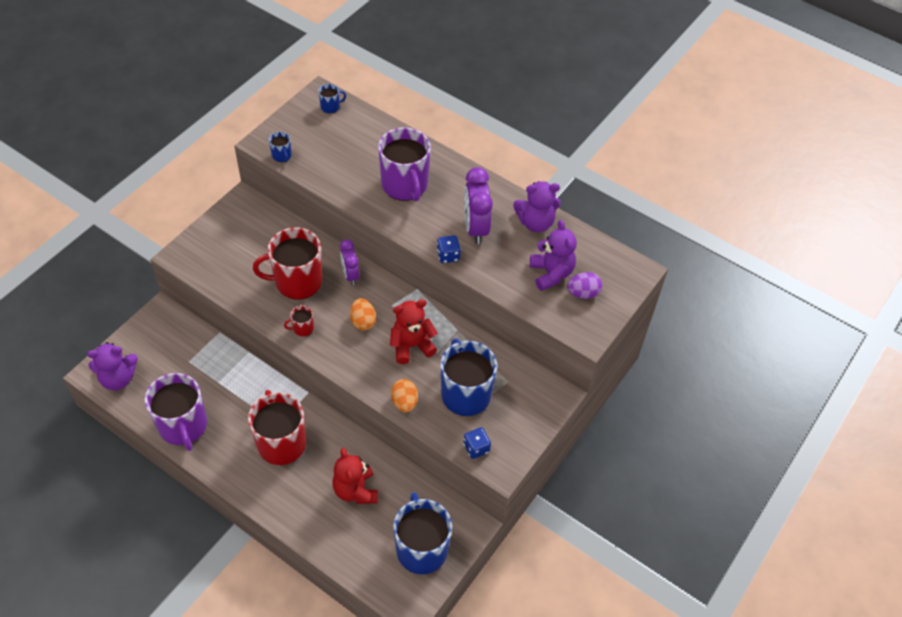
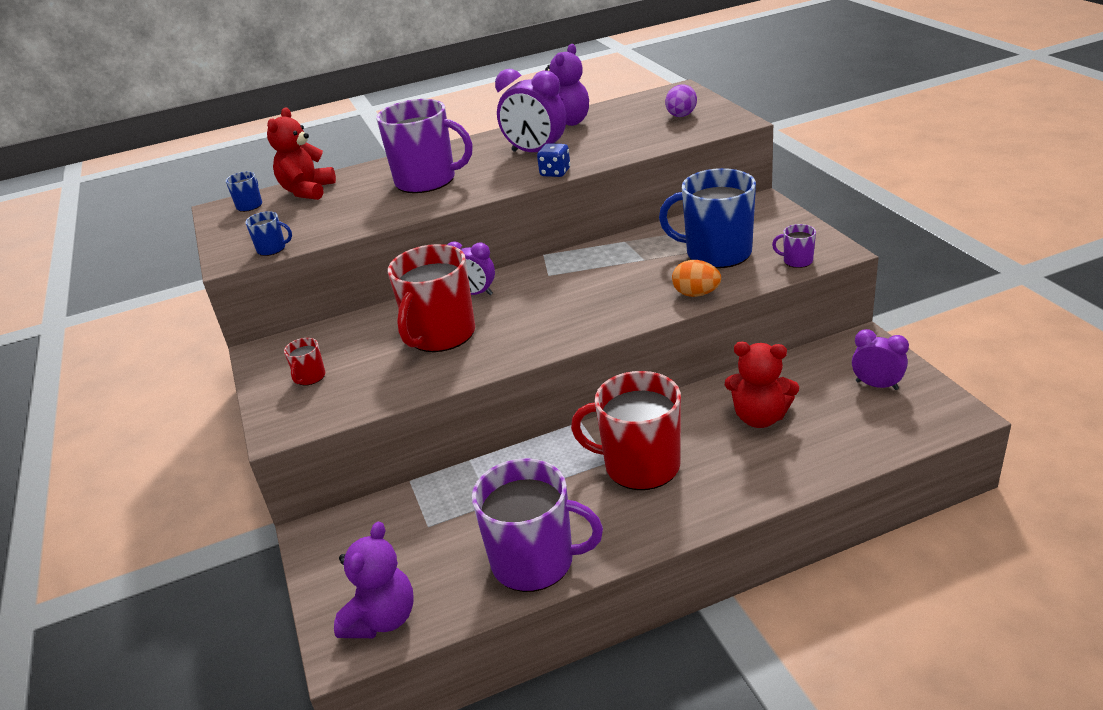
camera: 50 degrees left, 20 degrees down
(302, 328) = (516, 345): red mug -> red mug (310, 377)
(363, 321) = (552, 299): orange egg -> none
(411, 346) = (619, 273): red teddy bear -> red teddy bear (307, 191)
(421, 548) = (876, 385): blue mug -> purple clock
(476, 448) = (797, 261): blue dice -> purple mug
(551, 273) = (640, 126): purple teddy bear -> none

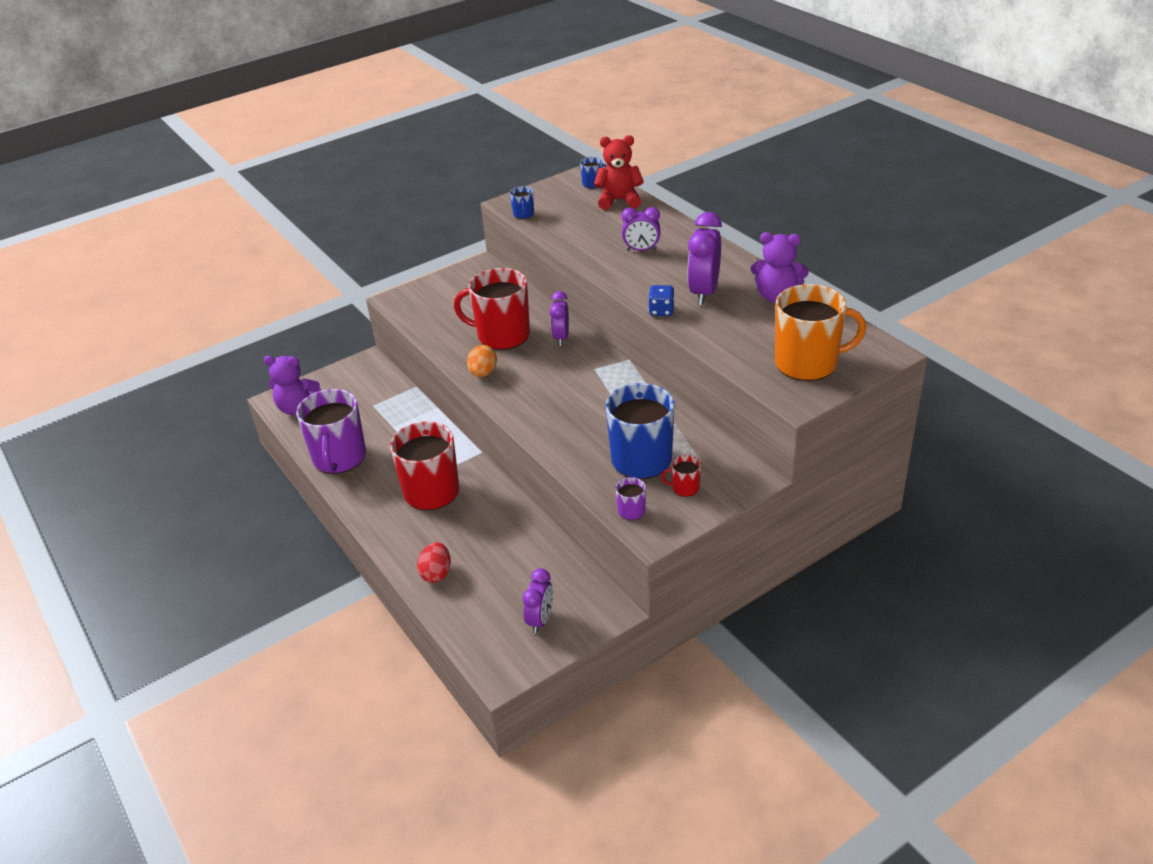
camera: 75 degrees right, 5 degrees up
(310, 377) = (450, 294): red mug -> red mug (684, 488)
(427, 180) = (641, 250): purple mug -> purple clock
(681, 116) = (808, 363): purple egg -> orange mug
(696, 294) = (567, 454): orange egg -> orange egg (483, 373)
(760, 417) = (491, 549): red teddy bear -> none
(796, 462) = (436, 573): none -> red egg

